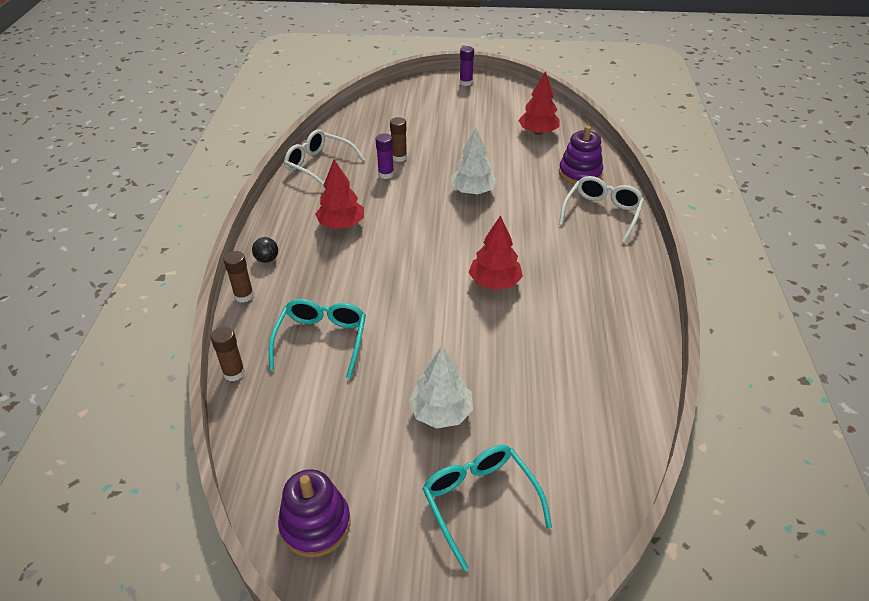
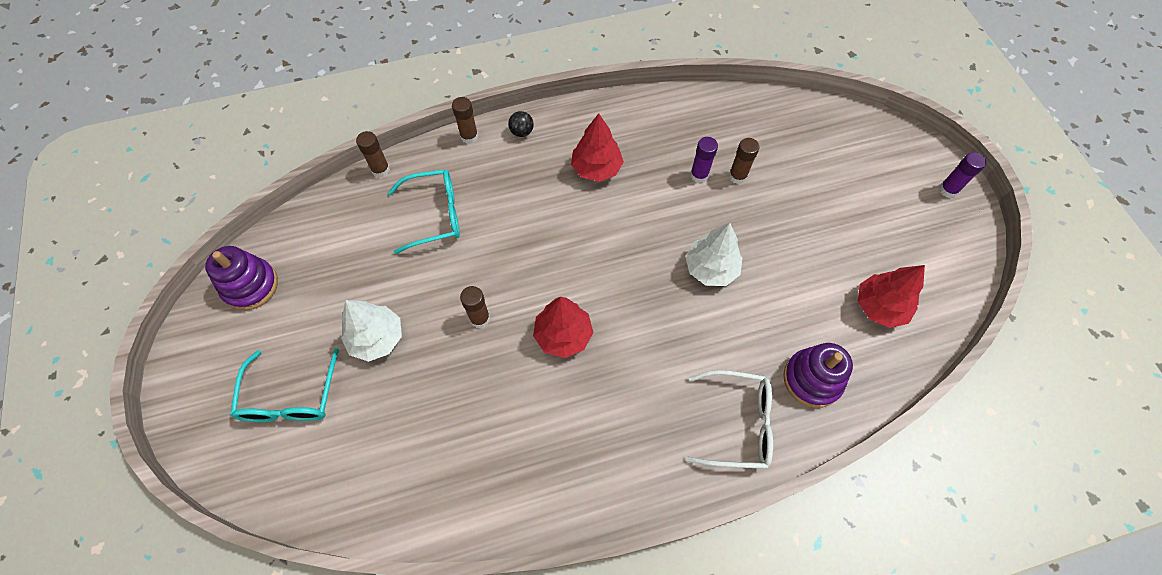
camera: 70 degrees right, 20 degrees up
(319, 165) = (683, 111): white glasses -> none
(454, 331) = (480, 318): none -> brown glue stick
(479, 501) = (290, 397): turquoise glasses -> turquoise glasses turned 135 degrees clockwise

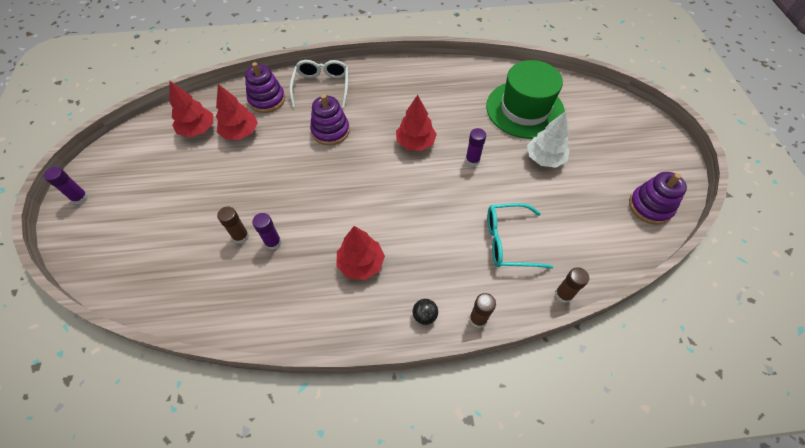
camera: 170 degrees left, 5 degrees down
(290, 397) = (596, 133): turquoise glasses -> none
(396, 430) = (525, 109): none -> green hat
(480, 318) = (472, 160): brown glue stick -> purple glue stick
(691, 336) = (330, 131): none -> purple stacking toy
(711, 268) = (298, 168): white tree -> none
(737, 423) = (322, 87): white glasses -> white glasses turned 75 degrees clockwise
(817, 312) = (240, 132): none -> red tree

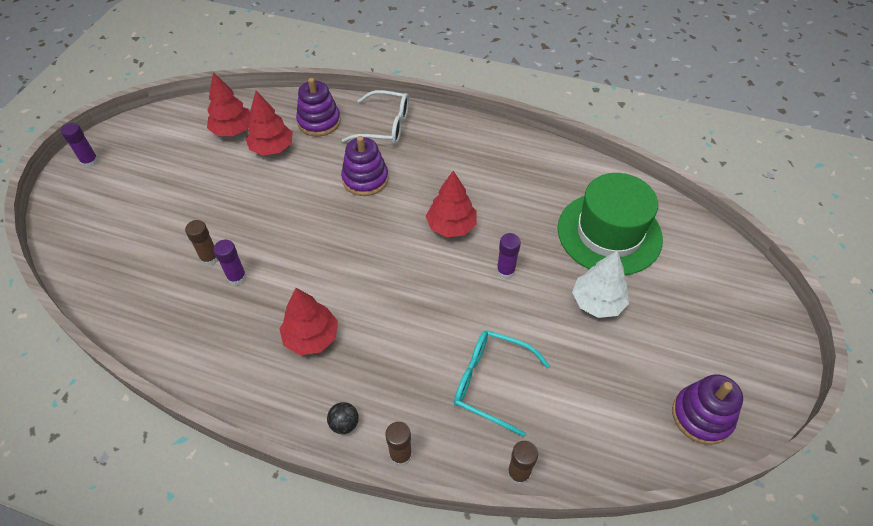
camera: 25 degrees right, 5 degrees down
(322, 87) = (385, 126): white glasses -> white glasses turned 75 degrees clockwise

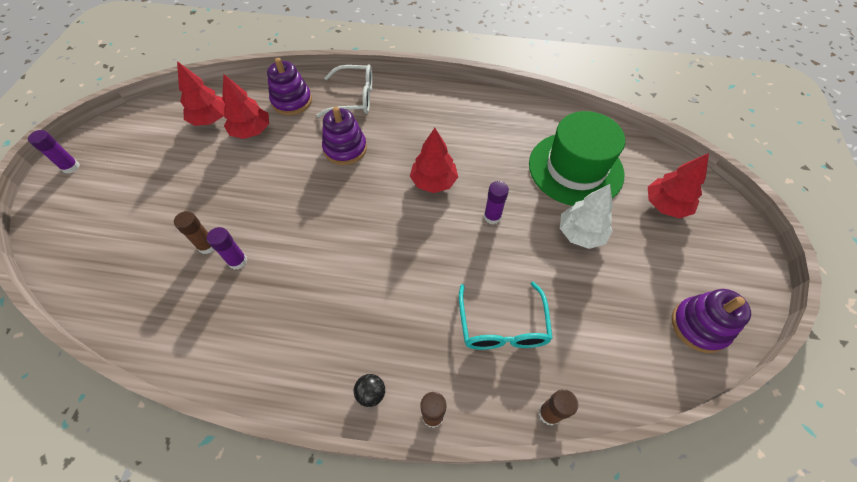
camera: 10 degrees left, 5 degrees up
(311, 337) = (322, 310): red tree -> red tree (665, 205)
(490, 382) = (502, 326): turquoise glasses -> turquoise glasses turned 105 degrees counterclockwise

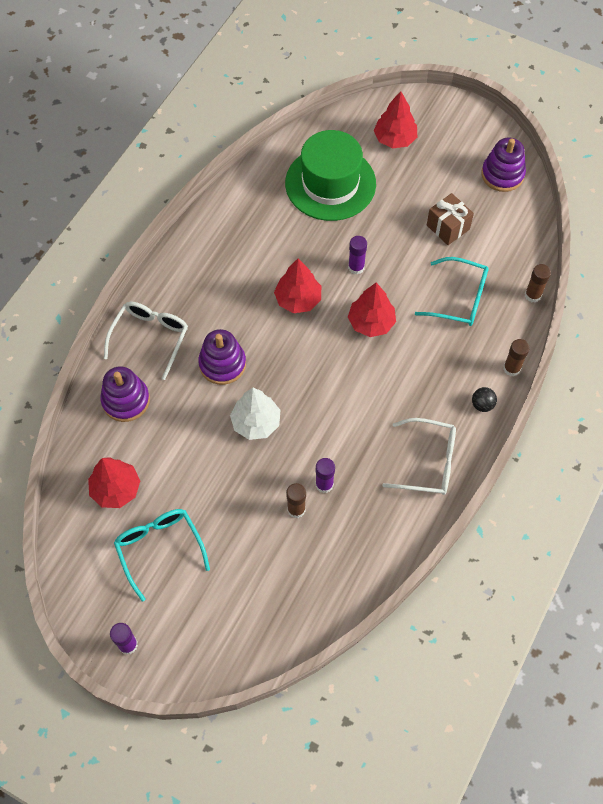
camera: 70 degrees left, 5 degrees up
(159, 160) = (159, 548): none -> turquoise glasses
(251, 131) = (155, 449): red tree -> red tree (371, 322)
(281, 353) = (428, 462): none -> white glasses
(581, 233) = (398, 210): white tree -> white tree (256, 422)
(589, 287) = (448, 227): none -> brown gift

